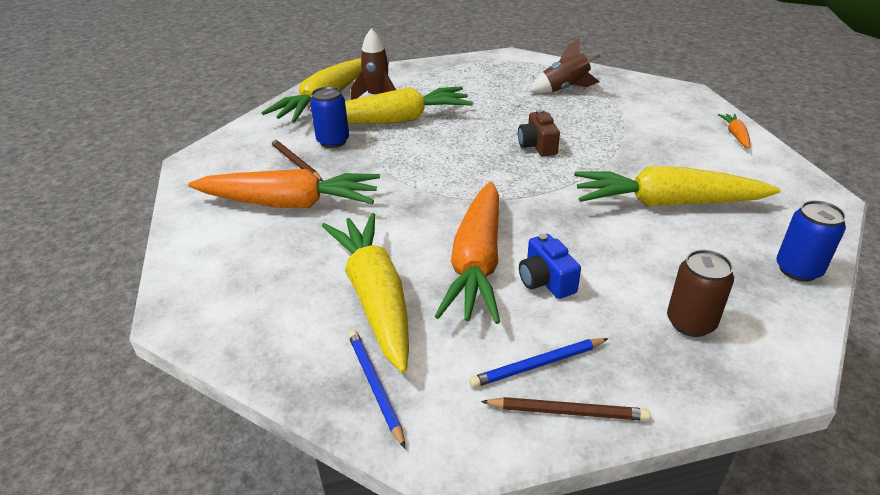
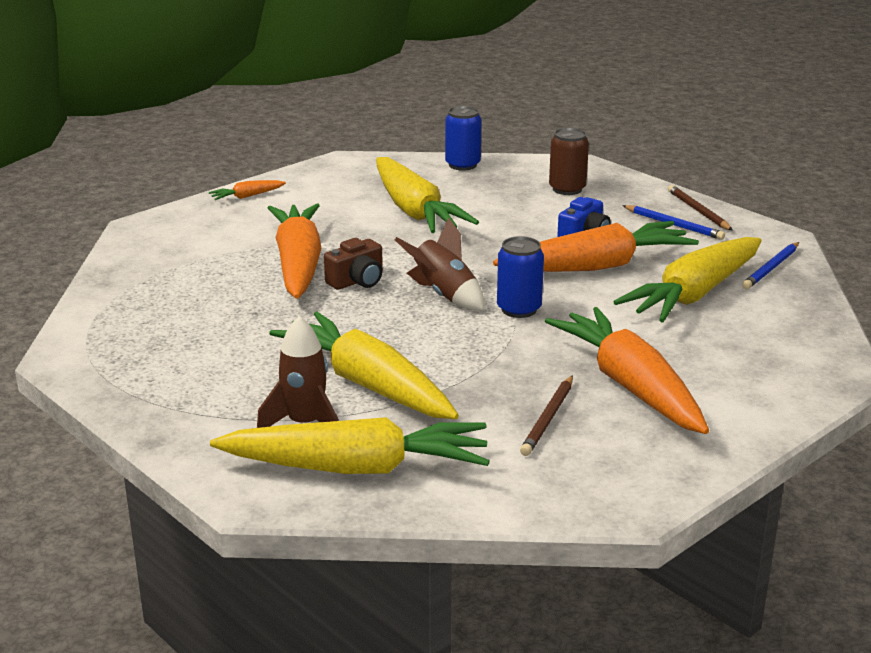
camera: 120 degrees left, 10 degrees down
(333, 141) = (470, 411): blue can -> blue can (519, 309)
(564, 89) = (180, 294): brown rocket -> brown rocket (444, 295)
(583, 131) = (298, 264): none -> orange carrot

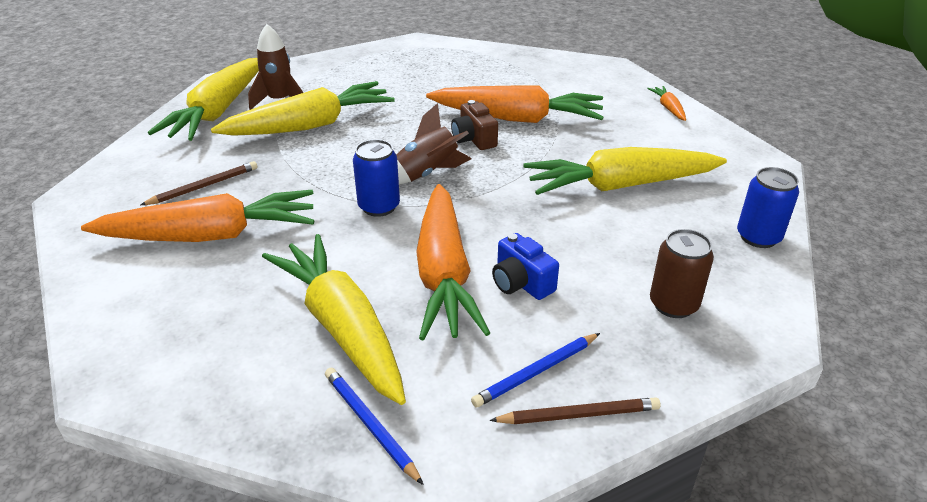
camera: 105 degrees right, 10 degrees up
(548, 418) = (204, 186): brown pencil -> brown pencil turned 105 degrees clockwise

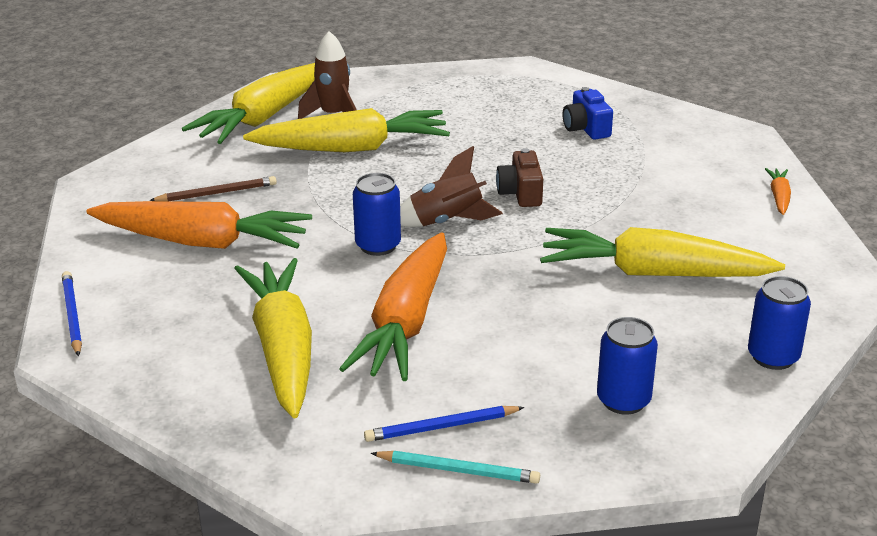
camera: 20 degrees right, 5 degrees down
(370, 425) = (266, 433): blue pencil -> blue pencil (72, 316)
(517, 118) = (585, 178): orange carrot -> none
(521, 283) = (478, 347): blue camera -> blue camera (586, 128)
(578, 415) = (458, 470): brown pencil -> turquoise pencil
(673, 304) = (623, 400): brown can -> blue can

